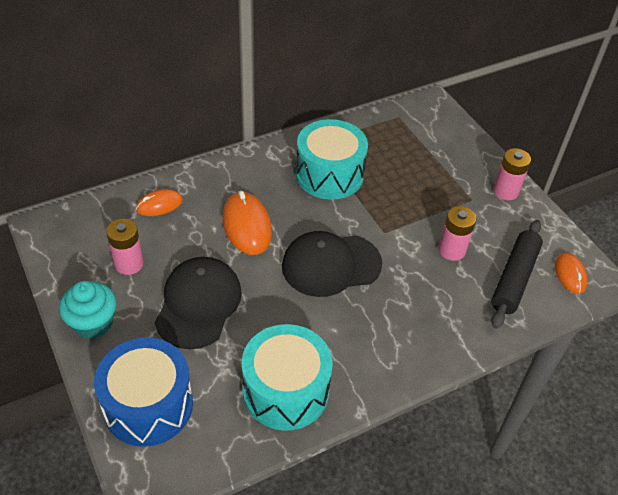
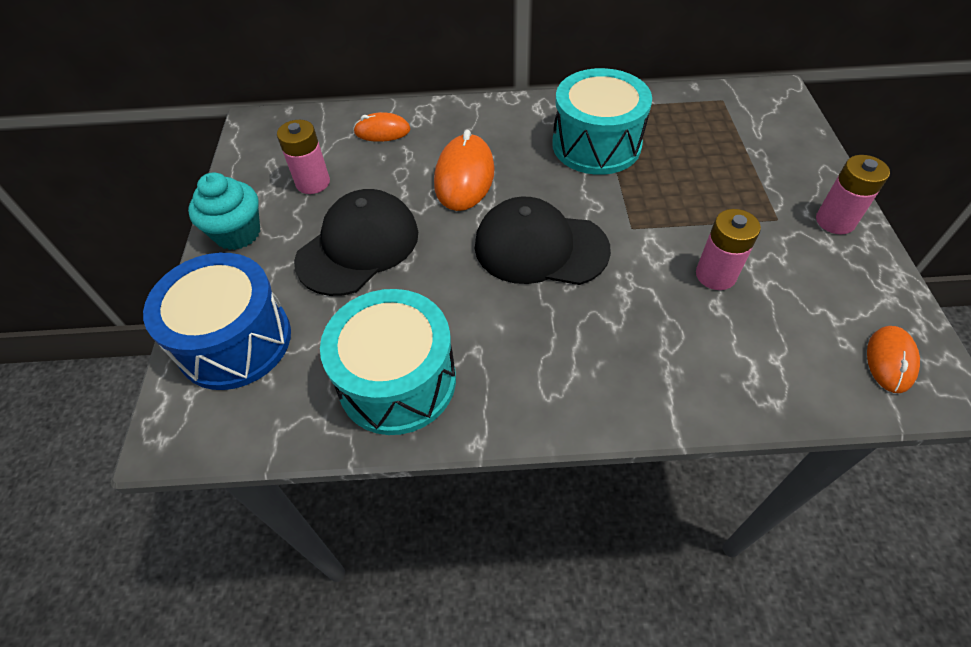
camera: 30 degrees right, 5 degrees up
(514, 279) = (794, 339): black rolling pin -> none

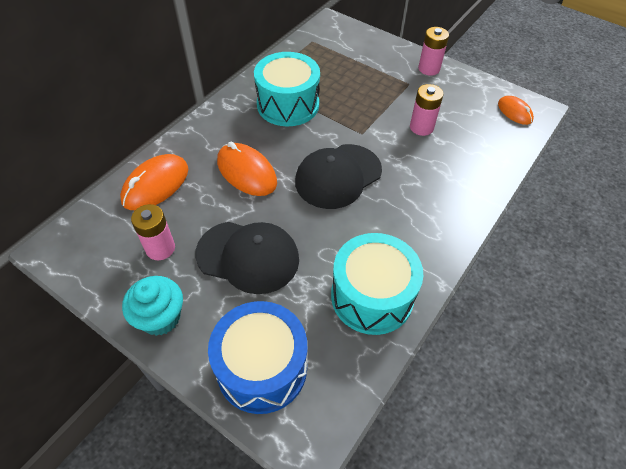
camera: 55 degrees left, 0 degrees up
(358, 246) = (248, 256): black cap -> black cap turned 120 degrees clockwise
(382, 131) = (155, 185): orange mouse -> orange mouse, size x1.66

